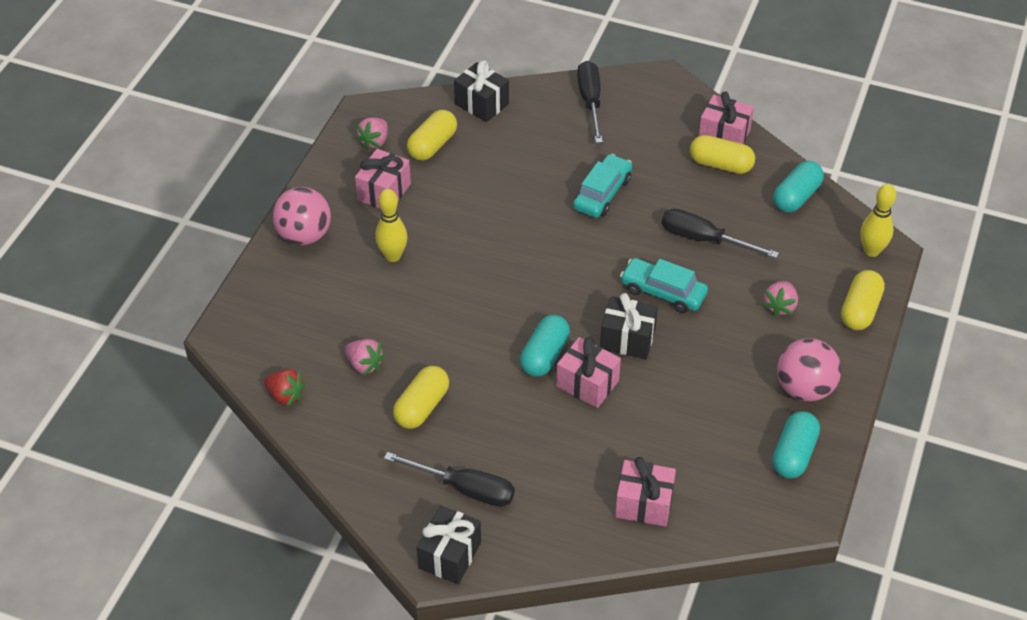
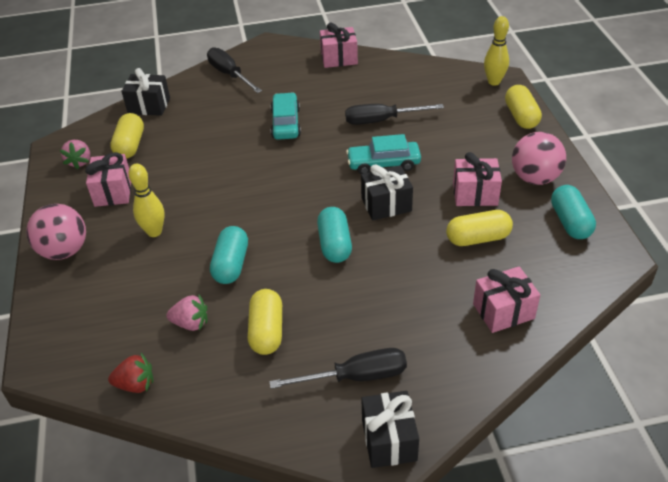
camera: 30 degrees left, 5 degrees down
(587, 384) = (384, 248): pink gift -> pink gift (475, 194)
(720, 165) = (352, 75): yellow capsule -> yellow capsule (478, 238)
(779, 306) = (469, 137): pink strawberry -> none
(796, 197) = (418, 72): turquoise capsule -> turquoise capsule (231, 265)

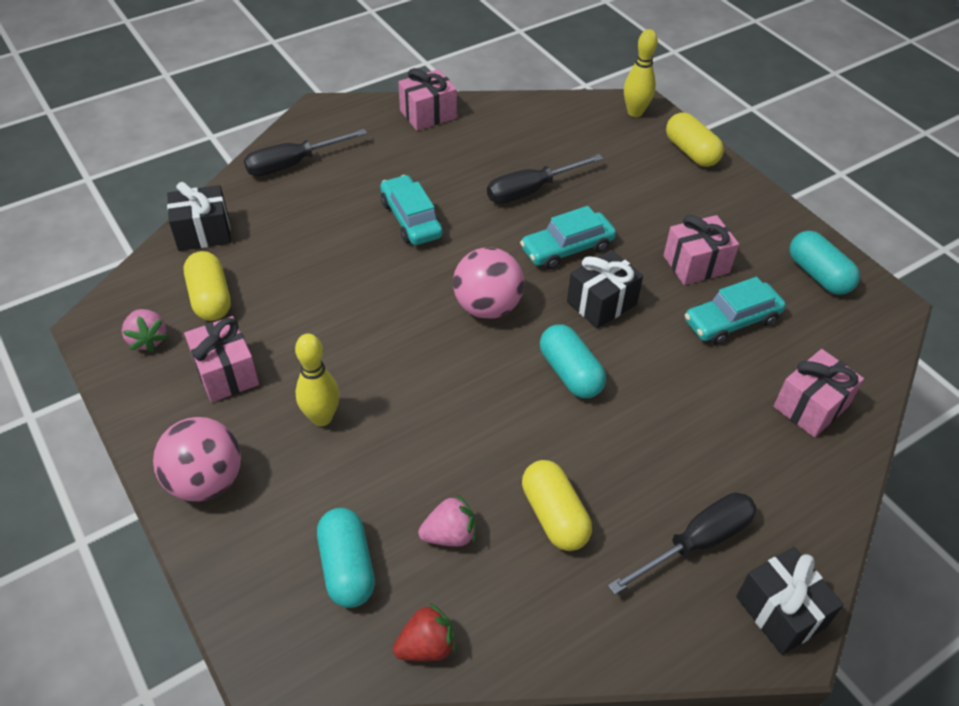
camera: 25 degrees left, 5 degrees up
(229, 75) = (293, 164): black screwdriver -> black screwdriver turned 60 degrees counterclockwise
(231, 265) = (454, 436): turquoise capsule -> turquoise capsule (347, 567)
(478, 238) = (731, 321): yellow capsule -> turquoise car
(535, 178) = (750, 228): pink ball -> pink ball (487, 307)

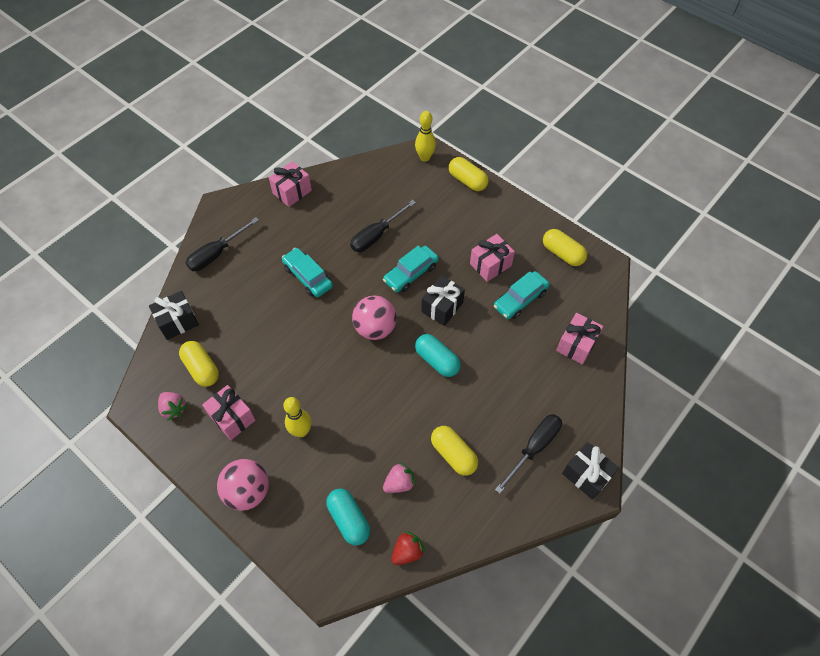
camera: 15 degrees left, 10 degrees up
(818, 275) = (562, 253): turquoise capsule -> yellow capsule

